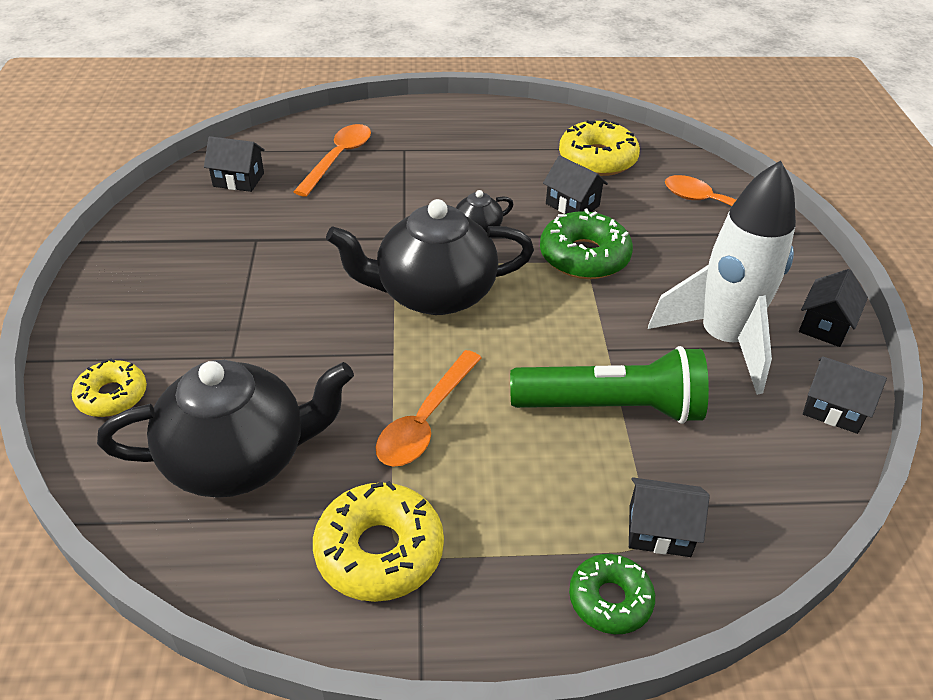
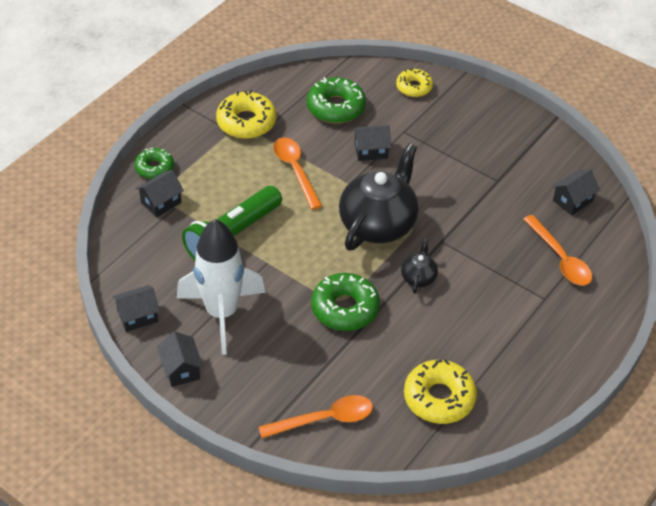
camera: 130 degrees right, 5 degrees up
(238, 458) = (336, 107): black teapot -> green donut
(572, 205) = (399, 342): black house -> black house (371, 151)

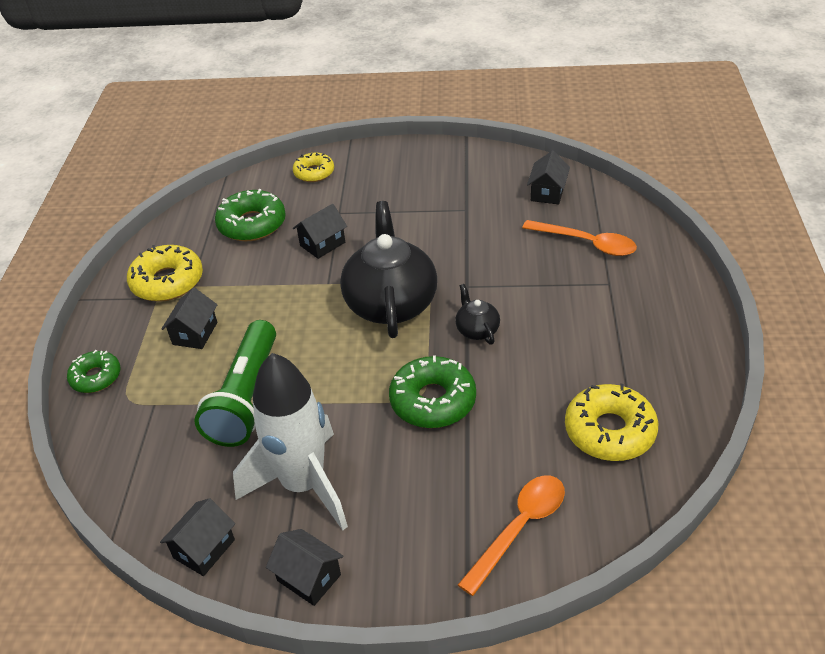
camera: 30 degrees left, 5 degrees down
(161, 202) = (132, 408): black house -> black house (195, 333)
(295, 170) = (260, 299): orange spoon -> none

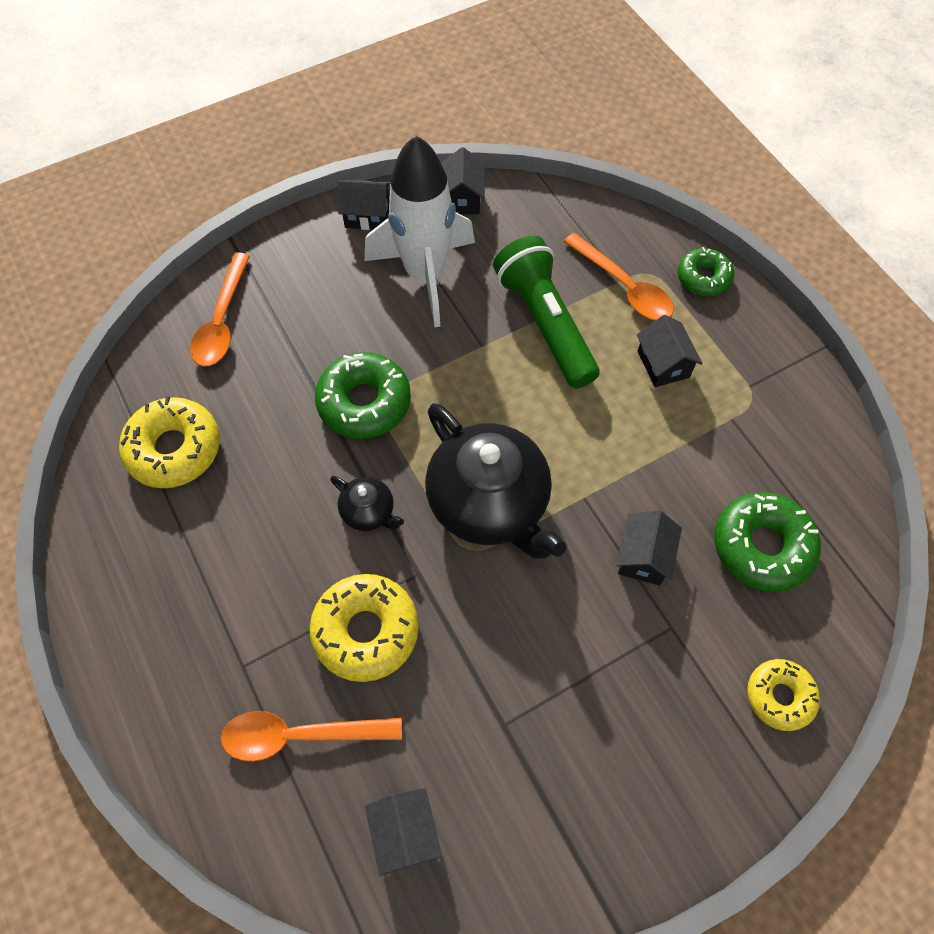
camera: 145 degrees right, 20 degrees up
(159, 398) = (623, 287): none -> orange spoon
(167, 282) = (763, 411): yellow donut -> yellow donut (366, 631)

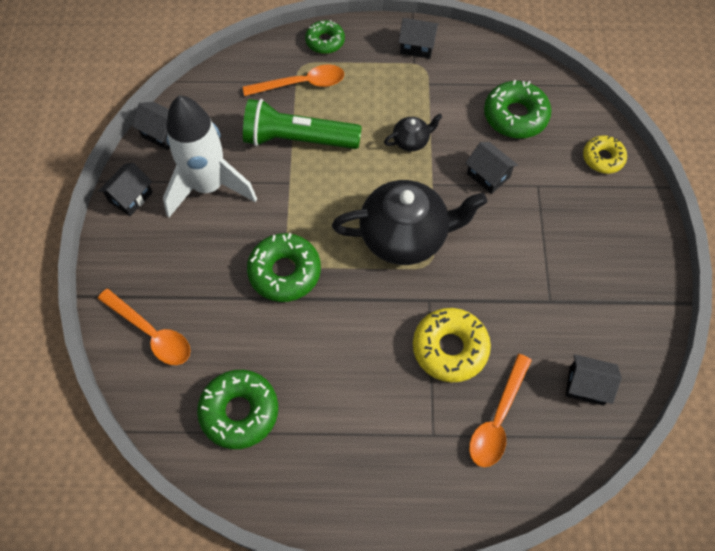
camera: 60 degrees left, 0 degrees up
(174, 449) = (239, 412): yellow donut -> green donut
(369, 511) = (368, 308): black teapot -> black teapot (411, 141)
(663, 364) = (370, 95): black house -> black house (417, 46)

